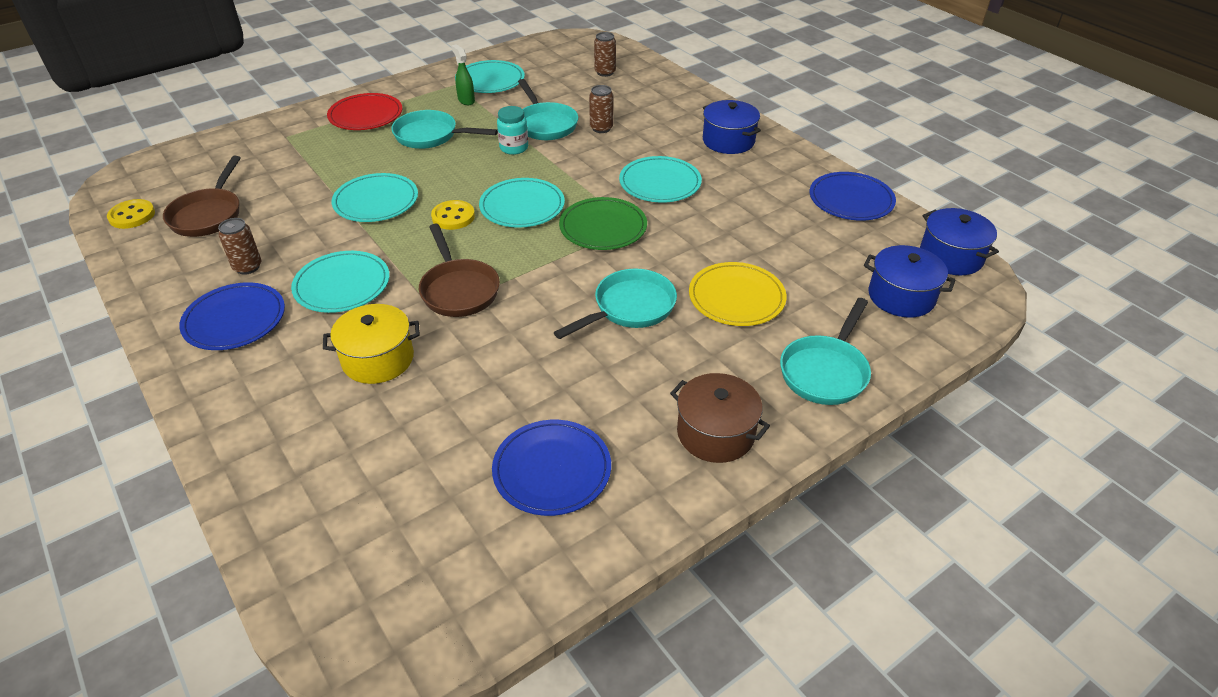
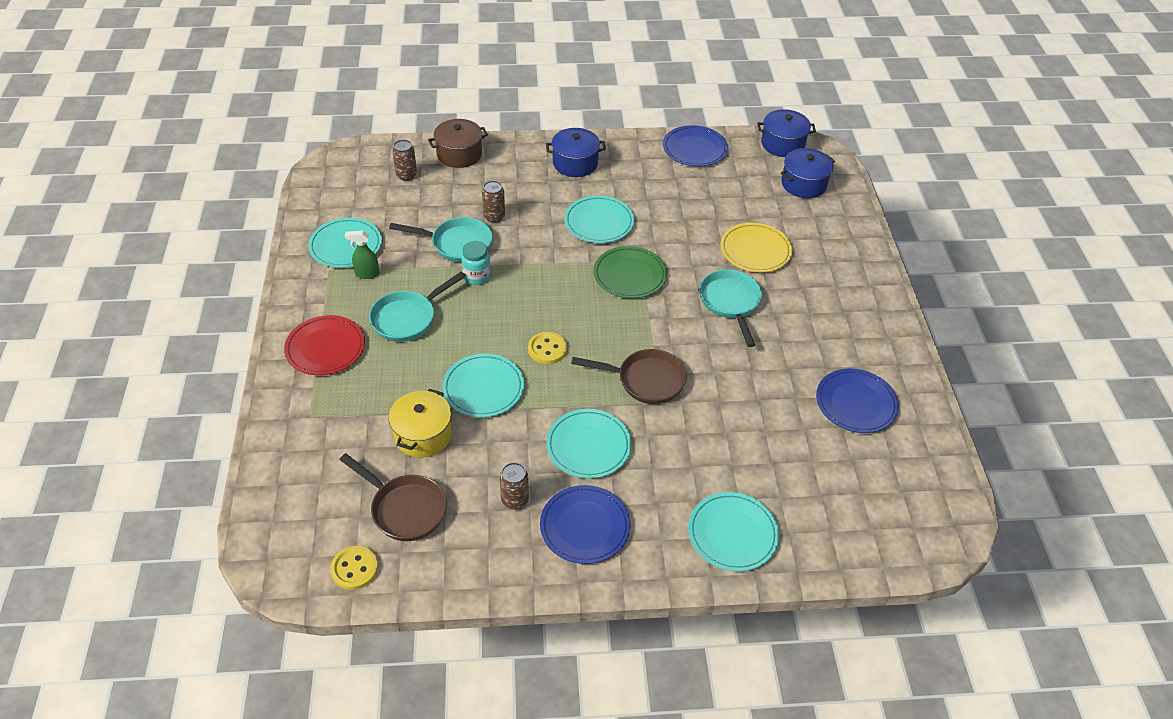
camera: 60 degrees left, 5 degrees up
(378, 359) = (695, 452): yellow pot -> yellow pot (423, 435)
(522, 206) = (566, 305): turquoise plate -> turquoise plate (732, 533)
(715, 433) = (868, 319): brown pot -> brown pot (459, 154)
(825, 371) = (846, 249): turquoise pan -> none

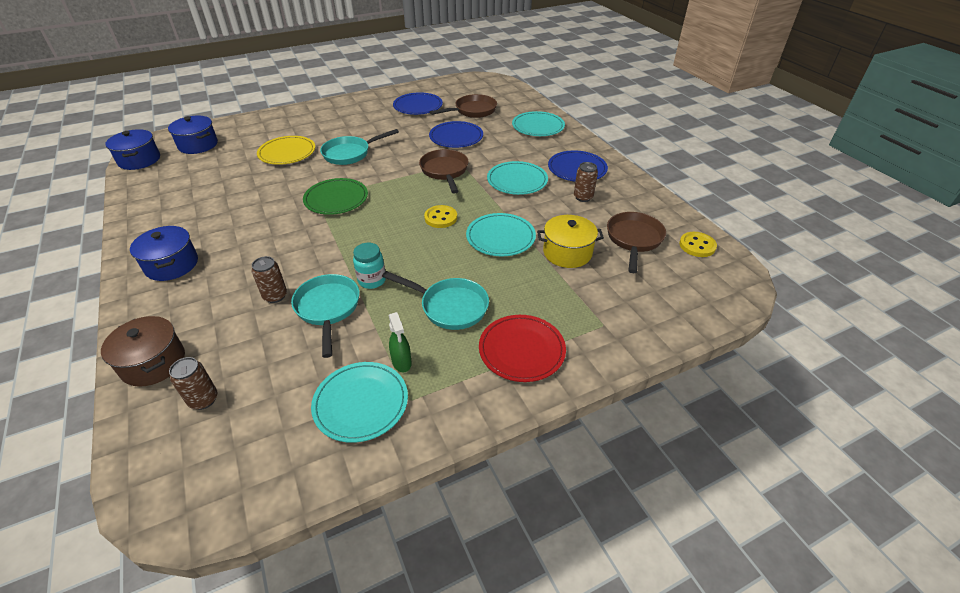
camera: 110 degrees left, 5 degrees down
(599, 222) = (269, 229): turquoise plate -> none
(694, 149) = (145, 200): blue plate -> blue plate (456, 137)
(818, 466) = (472, 111): none -> brown pan

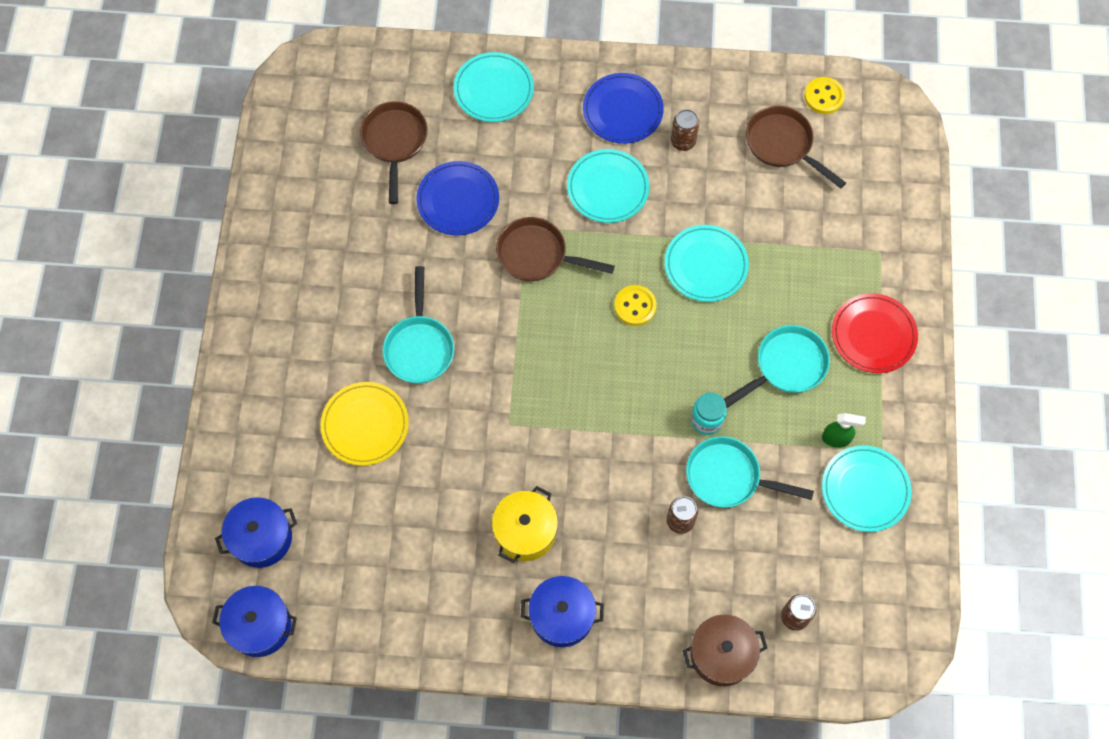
camera: 60 degrees left, 25 degrees up
(336, 199) = (526, 402): green plate -> none
(418, 106) = (331, 204): blue plate -> none
(567, 253) = (767, 218): yellow pot -> yellow pot (525, 531)

